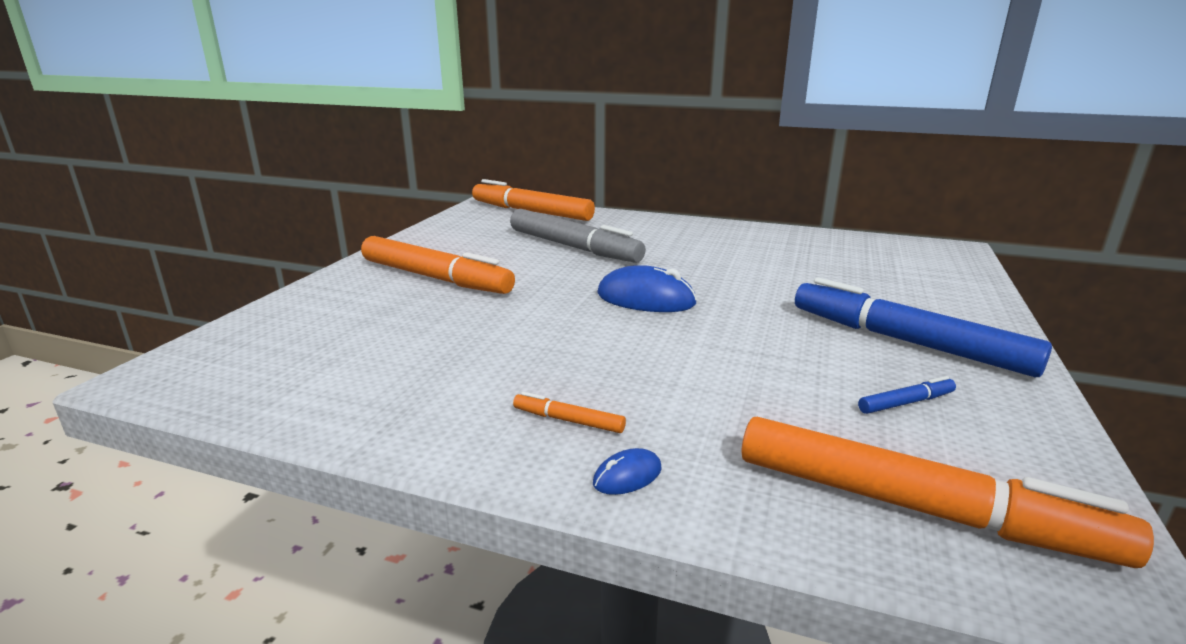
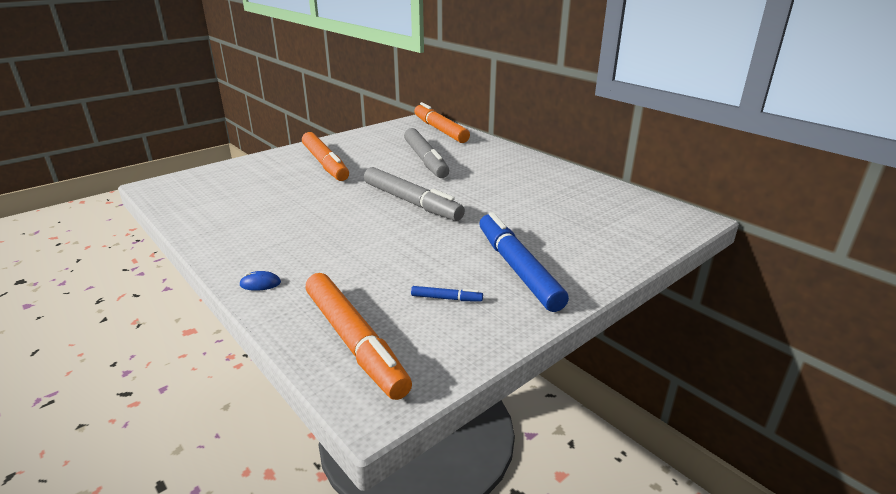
camera: 30 degrees right, 5 degrees up
(568, 420) = (274, 253): orange marker -> none
(646, 299) = (411, 202): blue mouse -> grey marker

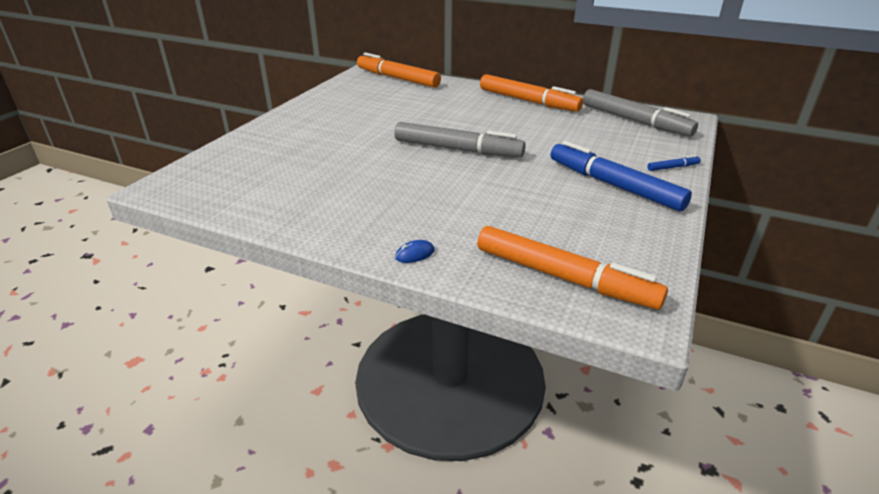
camera: 25 degrees left, 5 degrees up
(325, 163) = (325, 129): orange marker -> orange marker (528, 101)
(425, 160) = (420, 109): grey marker -> grey marker (635, 121)
(446, 298) = (591, 223): blue marker -> blue marker (673, 167)

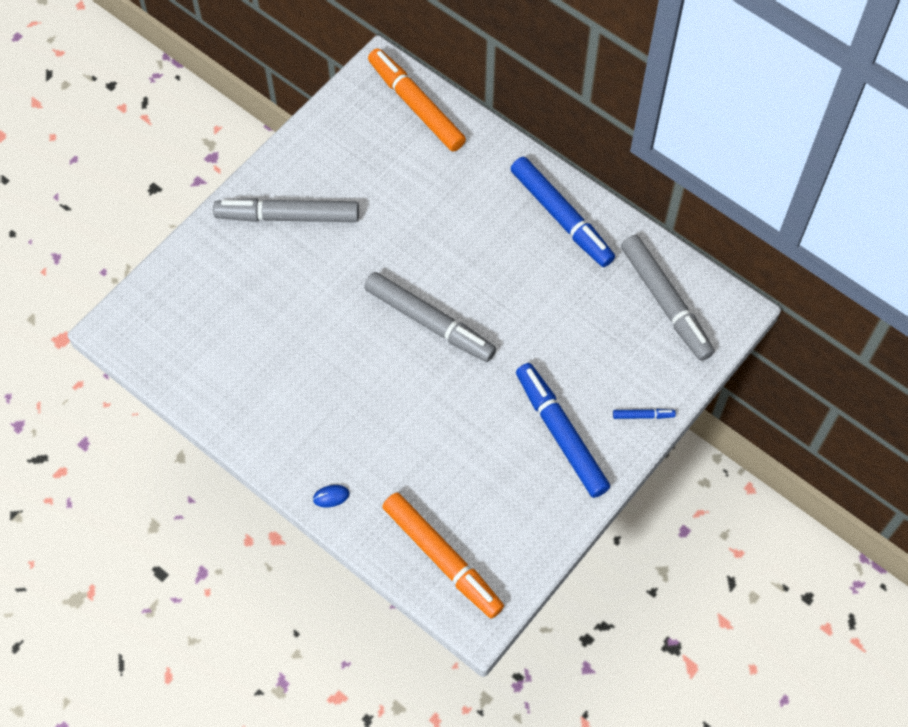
camera: 15 degrees right, 30 degrees up
(316, 122) = (288, 216): none -> grey marker
(528, 101) = (561, 217): orange marker -> blue marker

